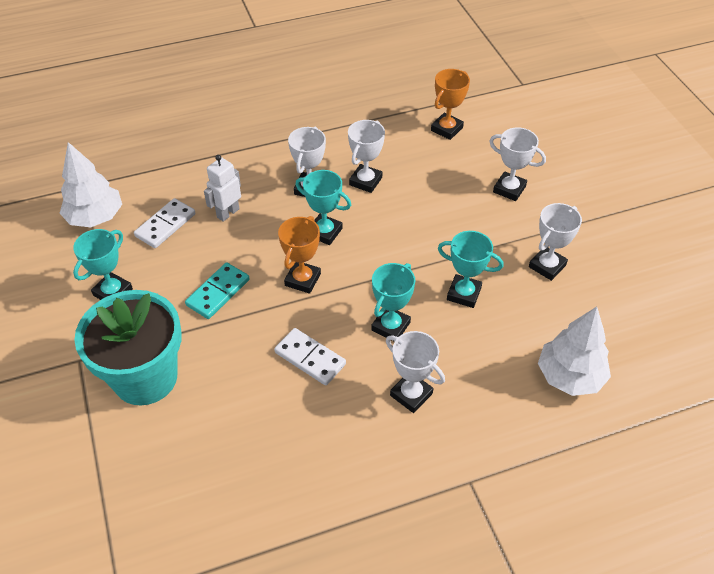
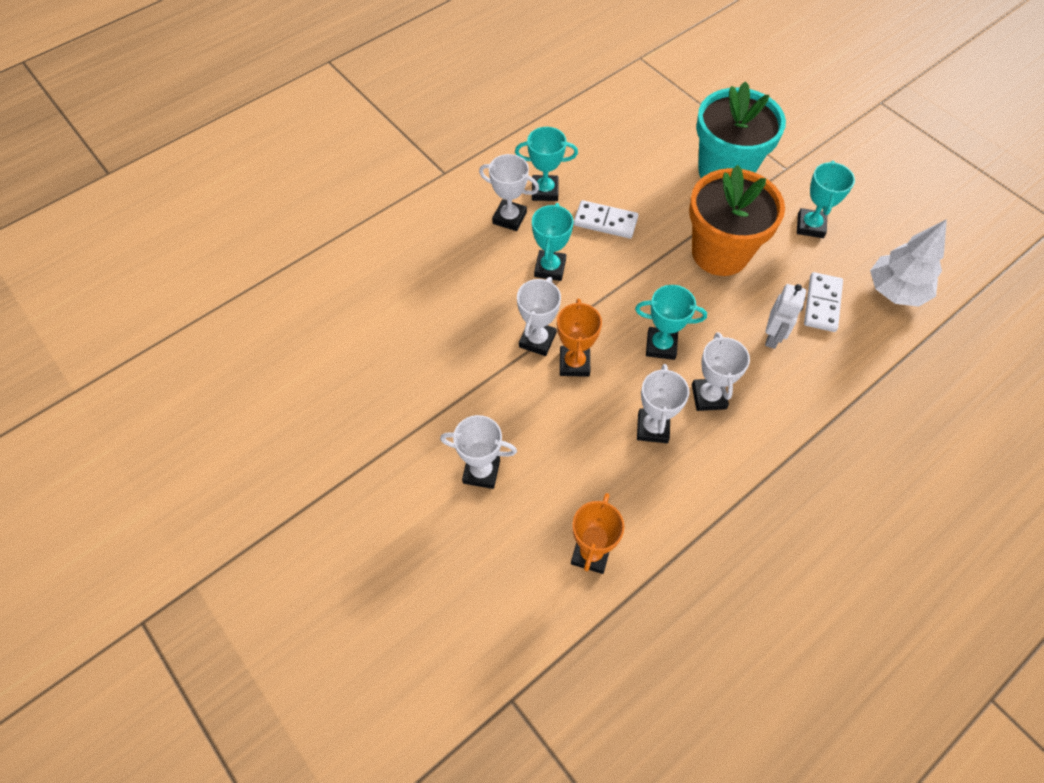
camera: 160 degrees right, 10 degrees up
(218, 292) = (720, 253): turquoise domino -> orange flower pot
(302, 280) = (652, 288): orange trophy -> orange trophy (574, 363)
(464, 294) = (494, 320): turquoise trophy -> turquoise trophy (545, 191)
(547, 266) = (417, 377): white trophy -> white trophy (537, 340)
(570, 376) = (379, 270): white tree -> none

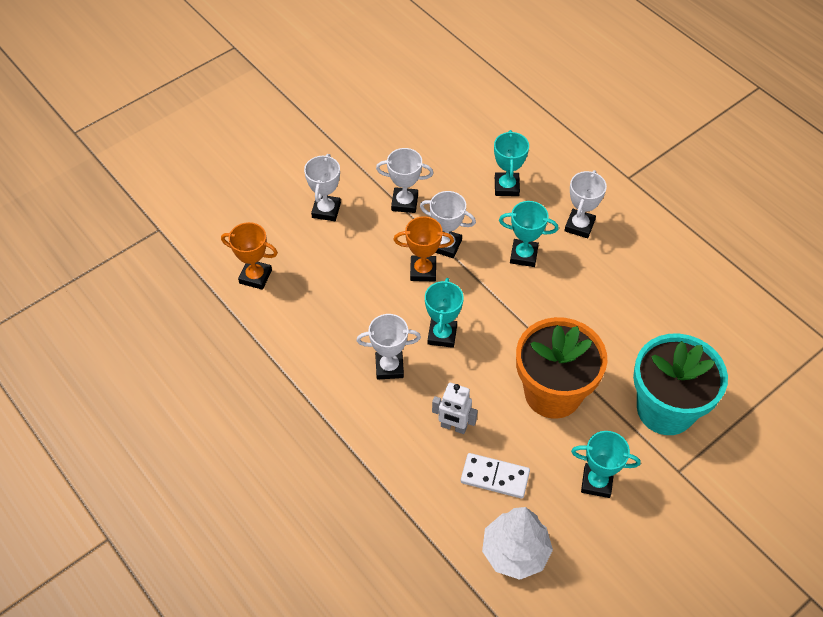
camera: 90 degrees right, 5 degrees down
(545, 191) = (616, 252): turquoise trophy -> turquoise trophy (506, 187)
(605, 221) = (583, 299): white domino -> none
(652, 428) = (360, 323): white trophy -> white trophy (404, 203)

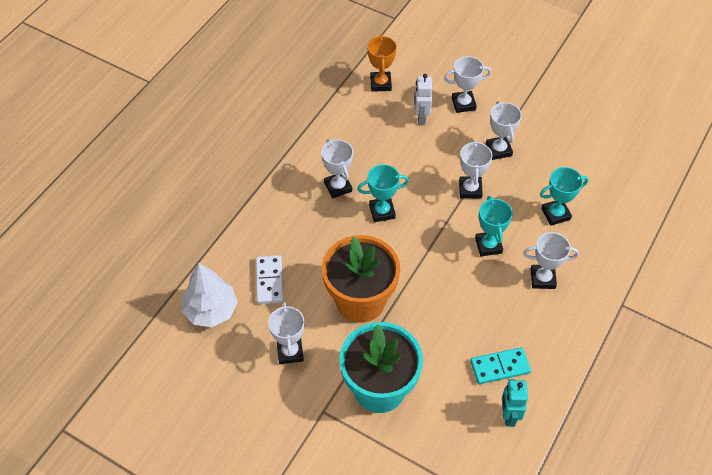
camera: 70 degrees right, 0 degrees up
(423, 271) = (437, 182): orange trophy -> none
(453, 427) = (302, 242): white robot -> white robot (421, 117)
(596, 482) = (290, 352): turquoise trophy -> white trophy
(669, 297) = (500, 367): none -> turquoise domino
(723, 309) = (508, 416): none -> turquoise robot

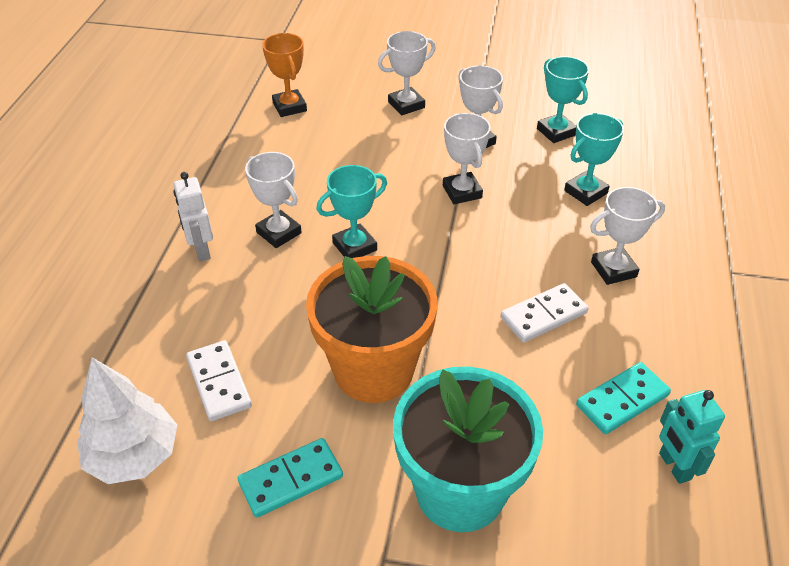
camera: 20 degrees left, 10 degrees down
(290, 352) = (291, 480): white trophy -> turquoise domino
(421, 117) = (358, 130): white robot -> white robot (201, 250)
(480, 297) = (543, 315): none -> white domino
(488, 245) = (520, 249): turquoise trophy -> turquoise trophy (556, 132)

